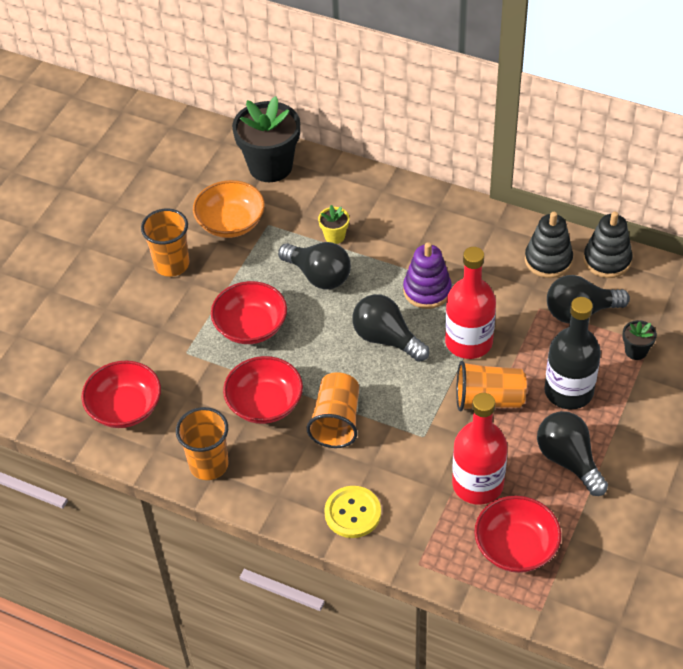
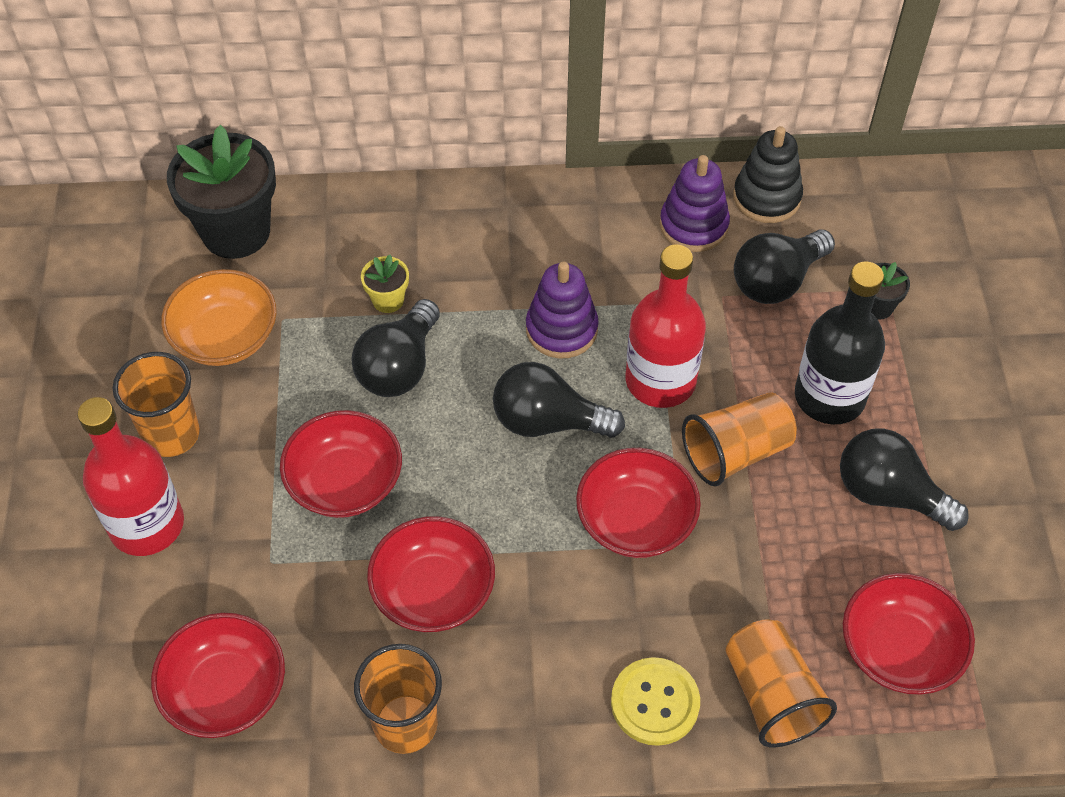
camera: 30 degrees left, 5 degrees up
(318, 276) = (399, 367): black light bulb -> black light bulb turned 105 degrees clockwise
(336, 421) = (551, 574): orange cup -> orange cup (771, 695)
(403, 413) = (635, 521): none -> red bowl
(477, 484) = (795, 581): red bottle -> red bottle (147, 524)
(548, 260) = (693, 225): black stacking toy -> purple stacking toy

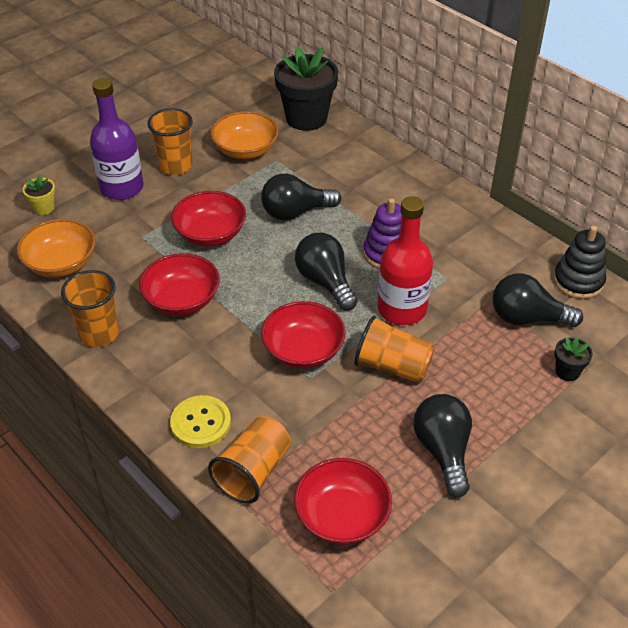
camera: 50 degrees right, 10 degrees down
(147, 524) = (122, 188): red bottle -> purple bottle
(225, 690) = (61, 263): red bowl -> orange bowl
(388, 300) = (329, 186): yellow flower pot -> yellow flower pot (44, 208)
(693, 225) = (518, 264): purple stacking toy -> none
(829, 397) = (477, 386): black bottle -> none

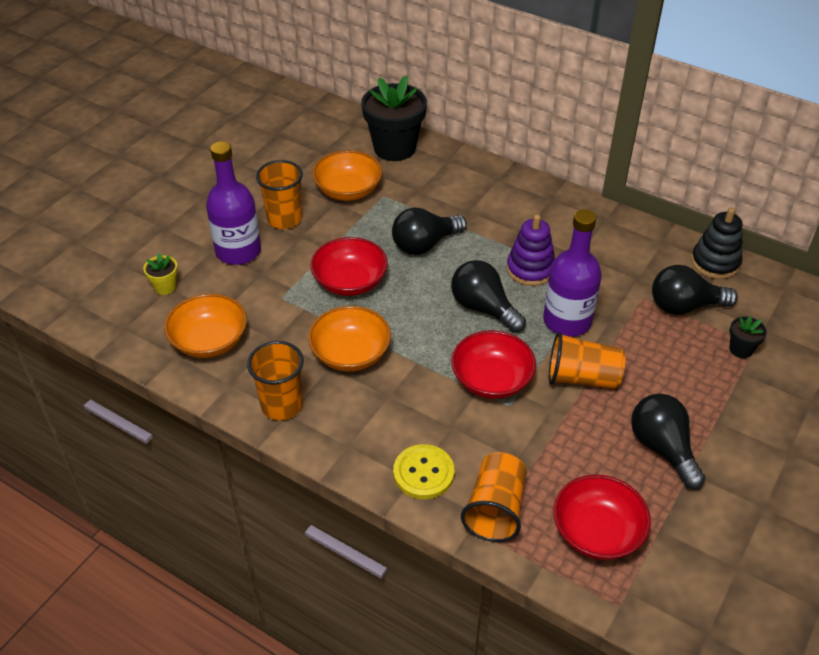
camera: 15 degrees left, 0 degrees up
(182, 300) = (350, 354): red bowl -> orange bowl
(402, 309) = (567, 321): red bottle -> purple bottle

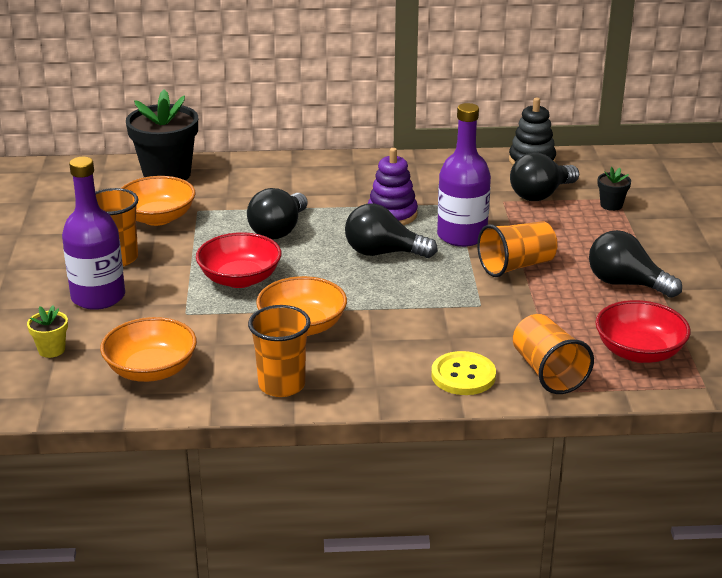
camera: 35 degrees left, 15 degrees down
(491, 380) = (446, 295): red bowl -> none

